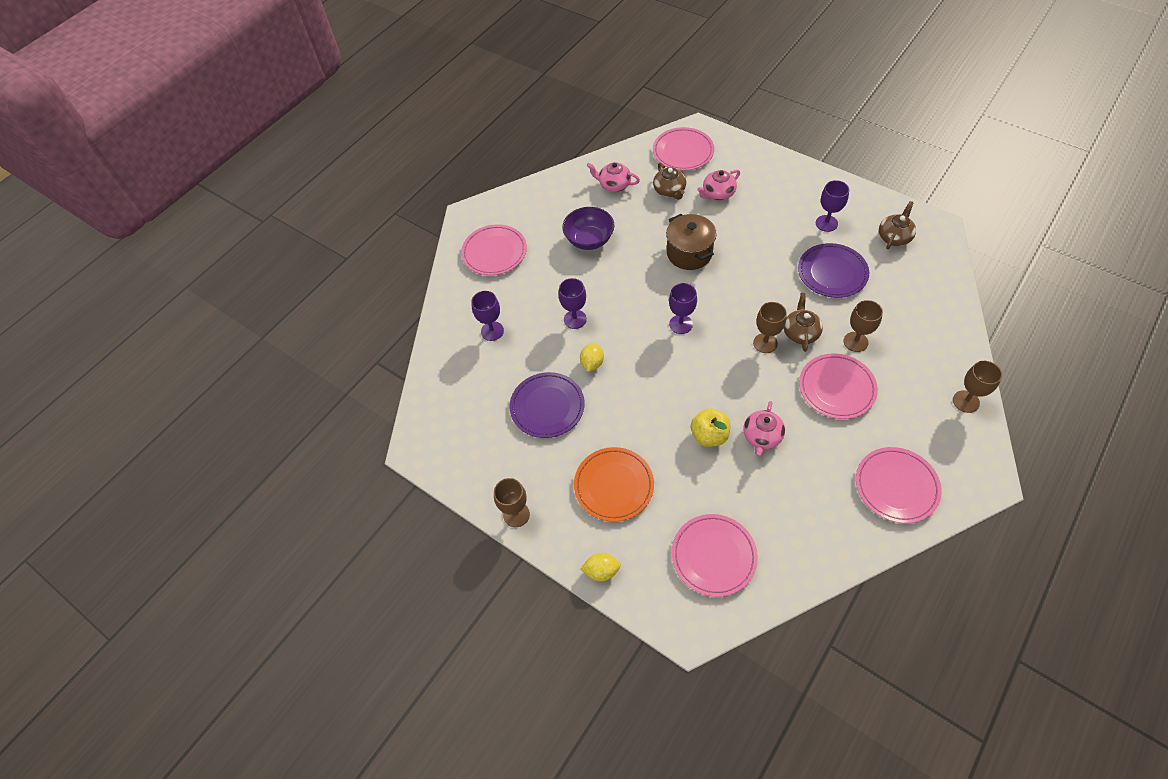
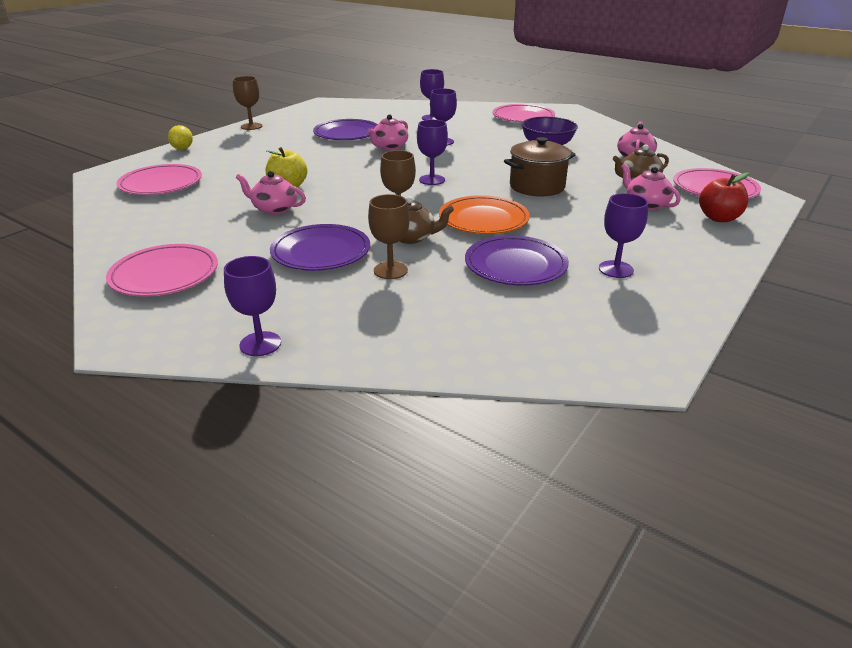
camera: 85 degrees right, 25 degrees down
(592, 363) = (389, 147): yellow lemon -> pink teapot
(614, 485) = (257, 153): orange plate -> orange plate (483, 219)
(737, 160) = (719, 218): none -> red apple
(836, 388) = (321, 252): pink plate -> purple plate
(894, 237) = (603, 323): brown teapot -> none
(966, 401) = (260, 344): brown goblet -> purple goblet

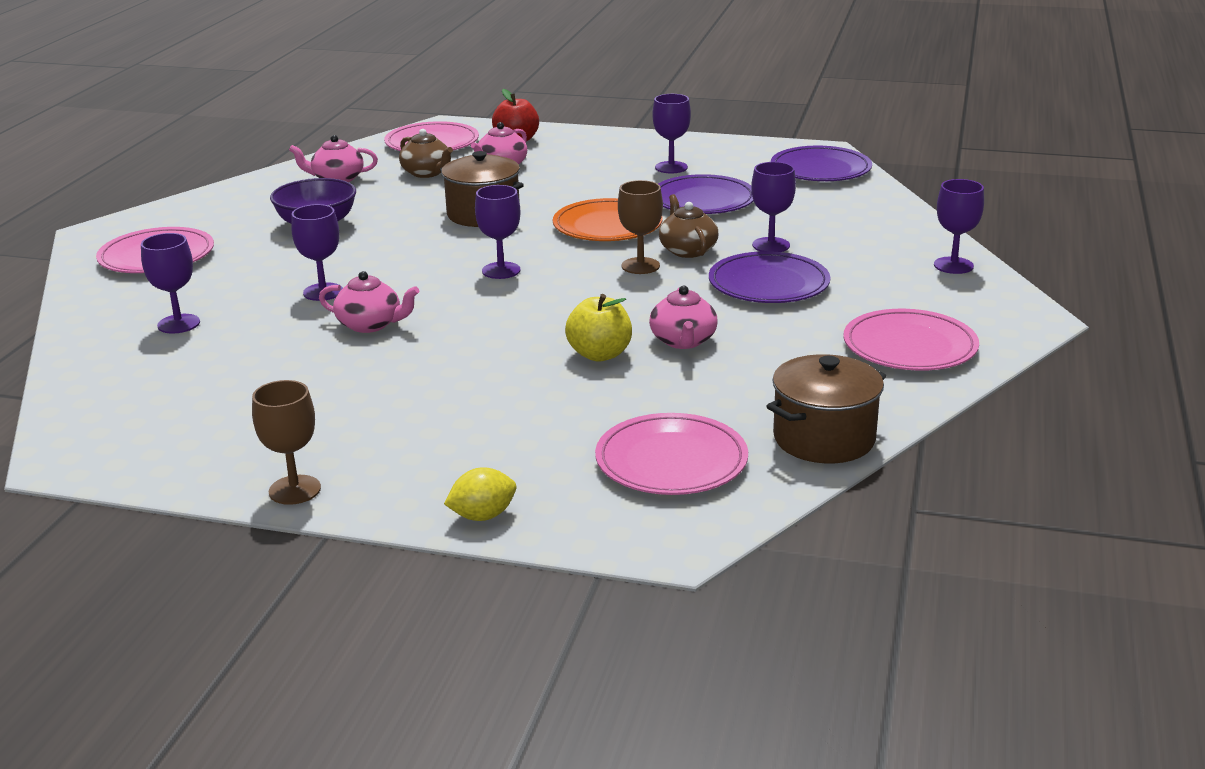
camera: 110 degrees left, 5 degrees down
(117, 220) = (824, 439): none -> brown pot
(347, 134) = (308, 376): purple plate -> purple plate (820, 169)
(390, 270) = (771, 245): brown goblet -> purple goblet

